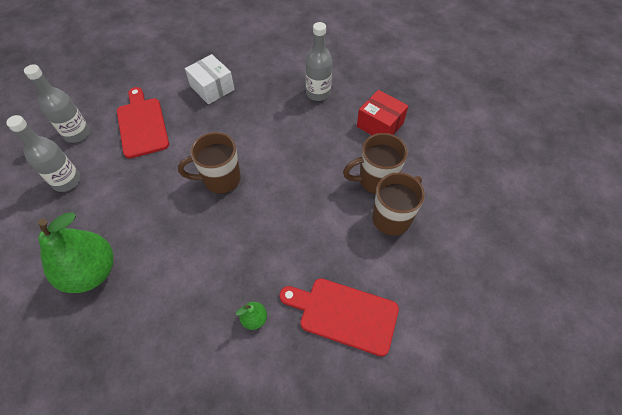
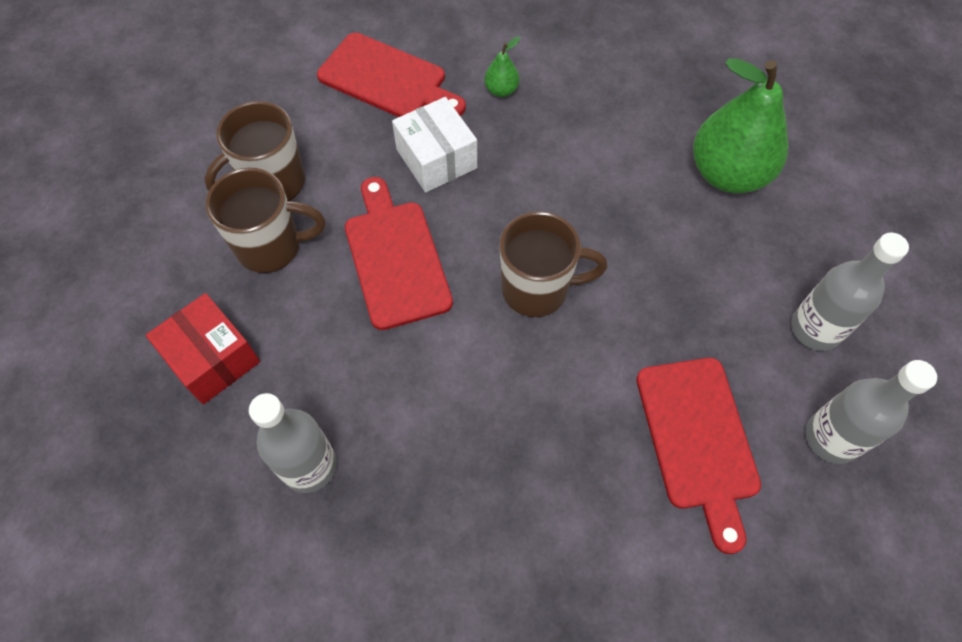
camera: 170 degrees left, 5 degrees up
(212, 88) = (548, 525): white box -> white box (436, 159)
(303, 184) = (396, 258): none -> red cutting board

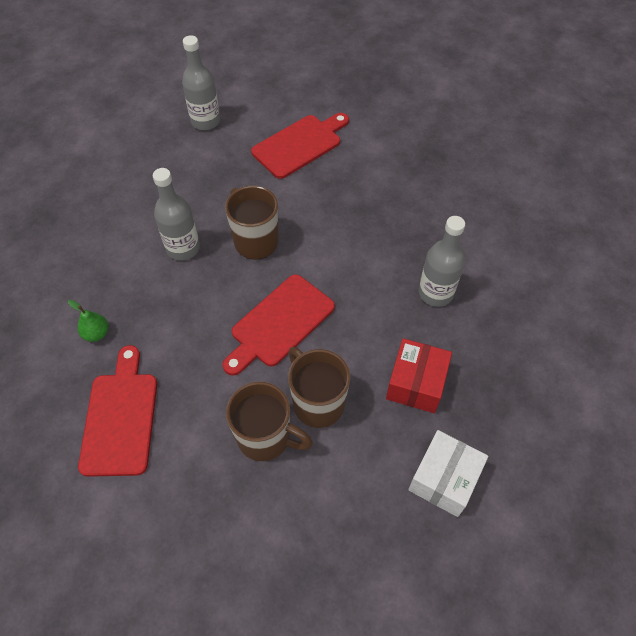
camera: 120 degrees left, 5 degrees down
(436, 159) = (184, 342): white box -> white box (444, 479)
(727, 174) = (114, 185): green pear -> none
(831, 438) = (265, 101): grey bottle -> grey bottle (183, 248)

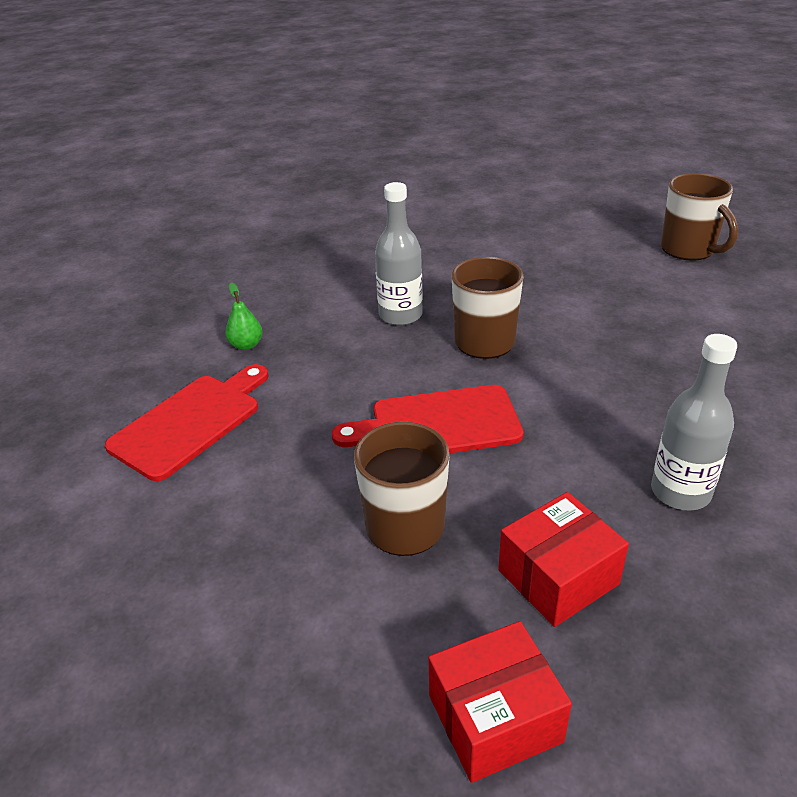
camera: 40 degrees right, 20 degrees down
(205, 121) = (529, 227): grey bottle -> none
(265, 438) = (310, 524): brown mug -> brown mug (689, 250)
(300, 145) = (621, 280): red cutting board -> none
(444, 479) = (495, 718): white box -> red box

